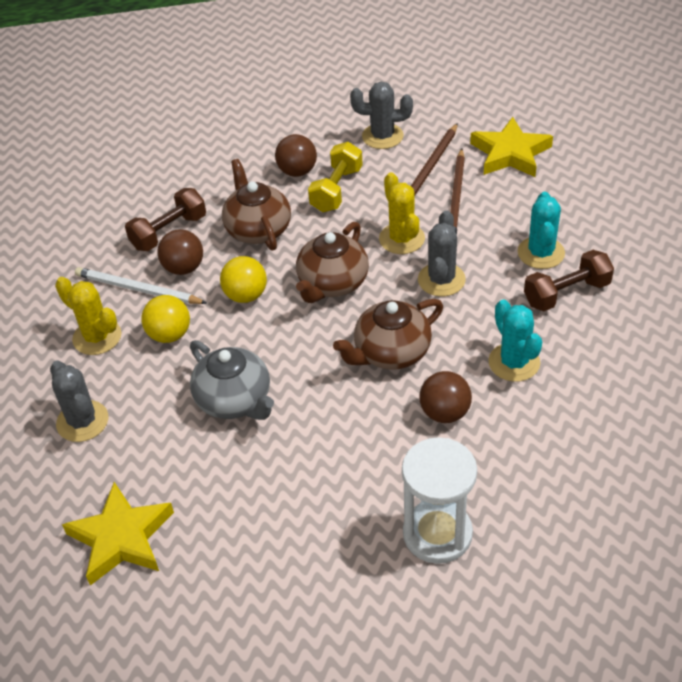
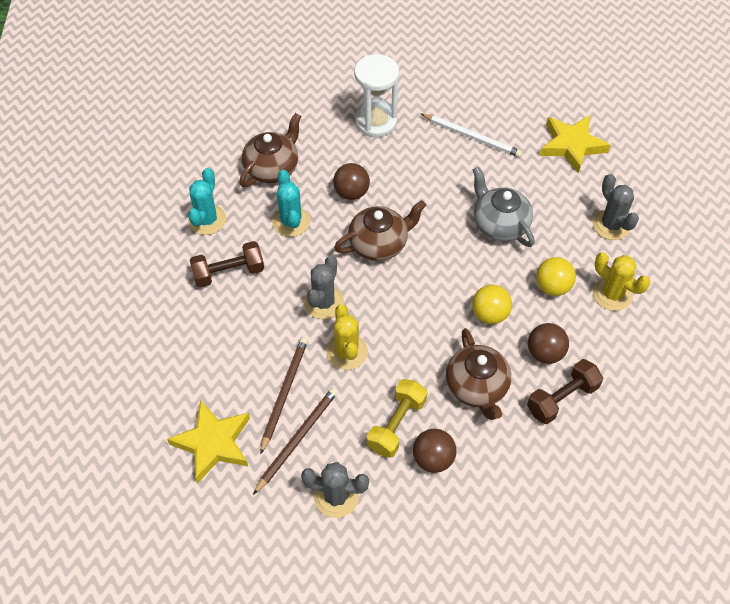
camera: 175 degrees left, 10 degrees up
(138, 289) = (584, 336): white pencil -> white pencil (472, 137)
(332, 283) = (415, 314): brown teapot -> brown teapot (272, 168)
(541, 253) = (233, 315): turquoise cactus -> turquoise cactus (207, 220)

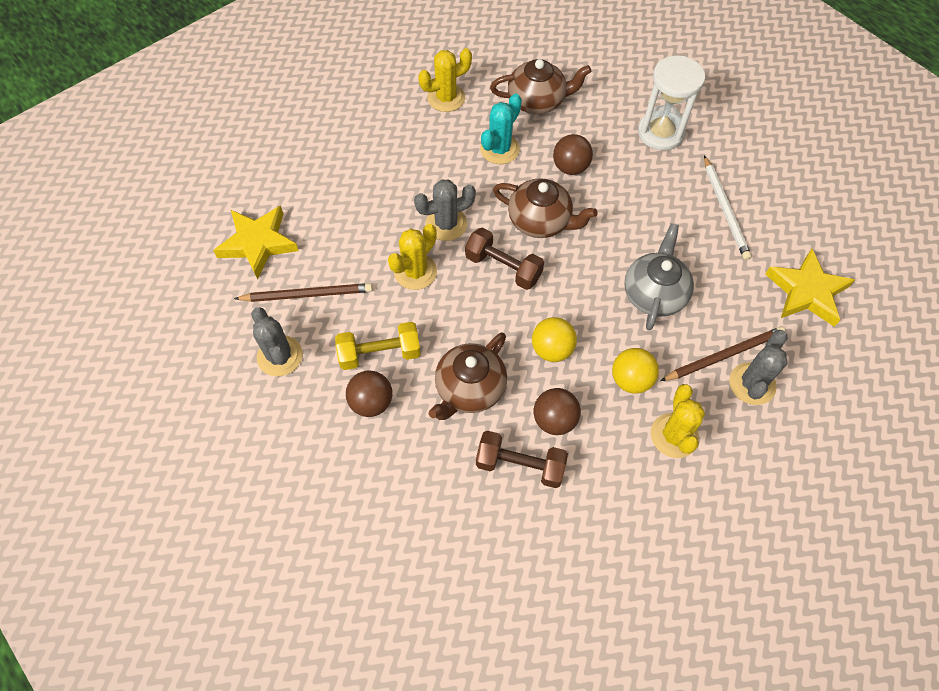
camera: 50 degrees right, 5 degrees up
(207, 220) = (446, 98): turquoise cactus -> yellow cactus
(229, 272) = (413, 145): brown dumbbell -> brown dumbbell (503, 267)
(284, 393) = (340, 257): brown pencil -> brown pencil (724, 355)

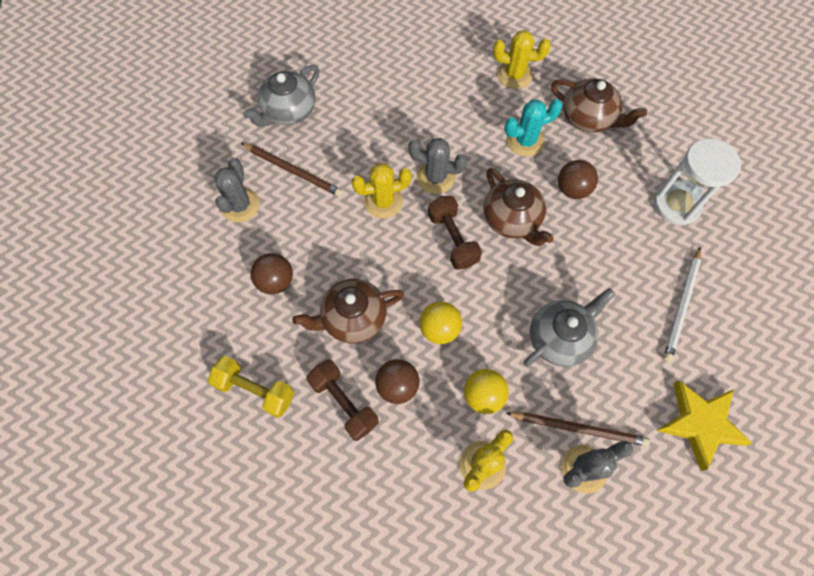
camera: 35 degrees right, 5 degrees up
(258, 243) = (288, 111): yellow star -> grey teapot
(380, 354) = (309, 248): yellow dumbbell -> yellow dumbbell (255, 390)

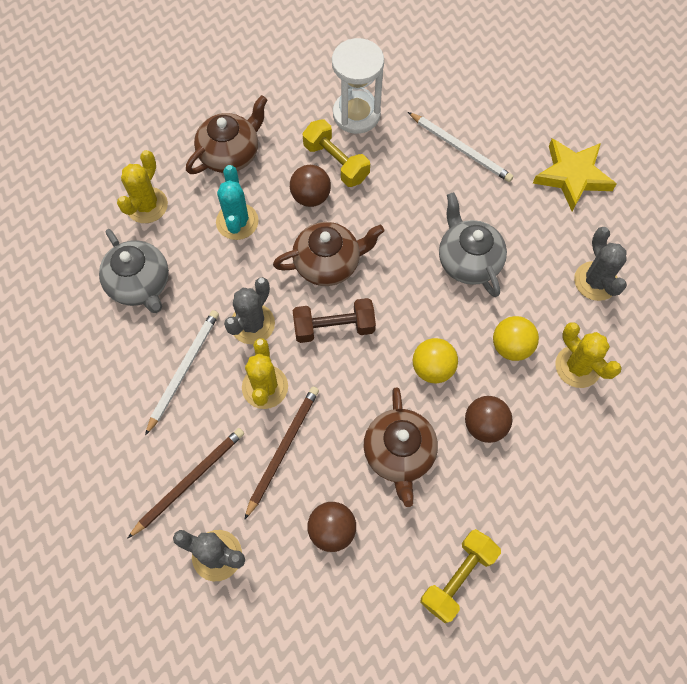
camera: 75 degrees left, 0 degrees up
(288, 111) = (99, 469): grey teapot -> grey teapot (140, 284)
(344, 403) = (491, 484): brown dumbbell -> none
(381, 141) = (184, 370): none -> white pencil
(578, 428) = (558, 273): brown pencil -> brown pencil (283, 449)
(616, 200) = (336, 162): none -> yellow dumbbell

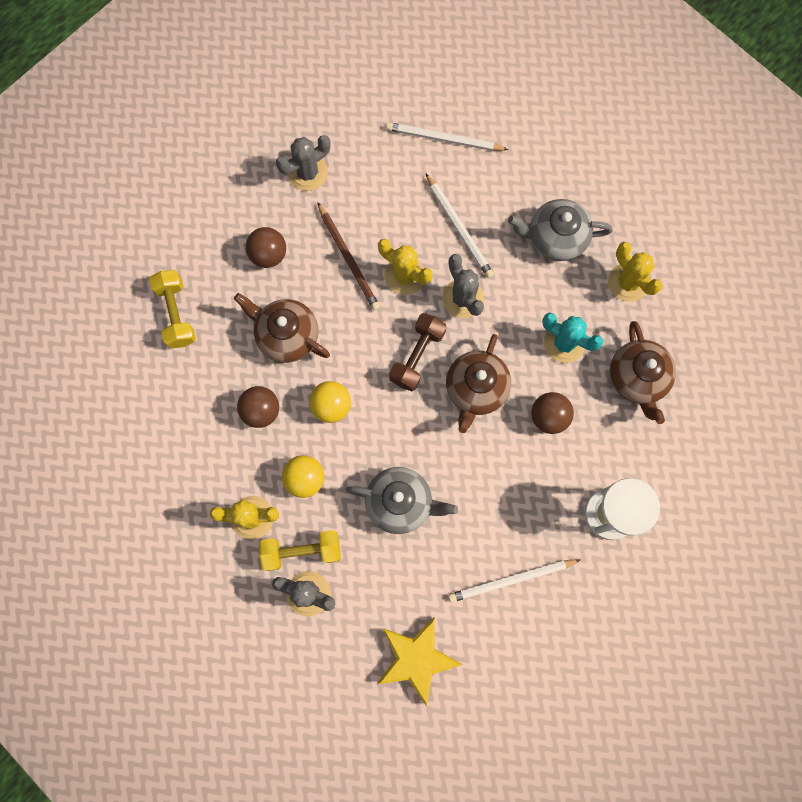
camera: 125 degrees right, 10 degrees up
(95, 444) = (444, 139): none -> white pencil
(189, 481) = (371, 185): brown pencil -> none
(336, 162) = (570, 461): yellow dumbbell -> yellow dumbbell (302, 551)

